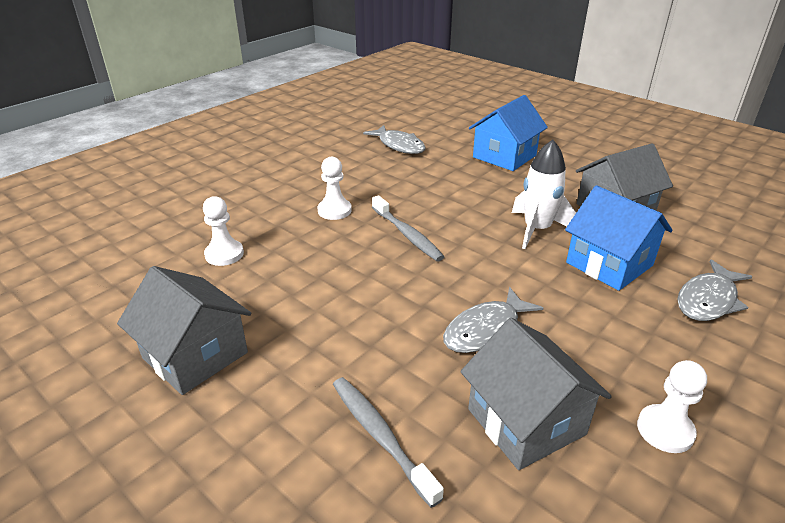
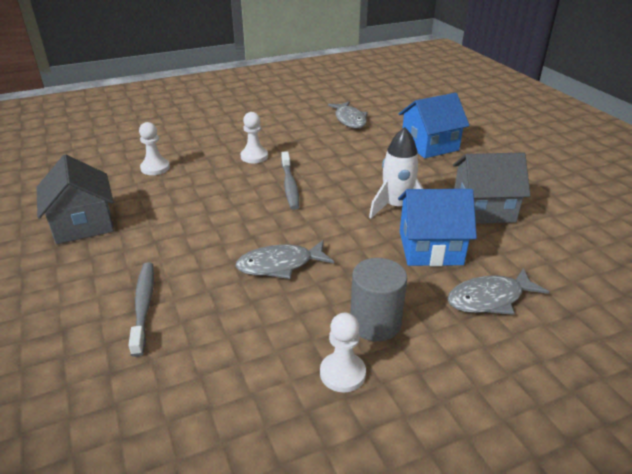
camera: 25 degrees right, 0 degrees up
(526, 421) = (246, 331): grey house -> none
(609, 264) = (430, 248): blue house -> blue house turned 75 degrees counterclockwise
(640, 362) = (375, 323): none -> grey cylinder

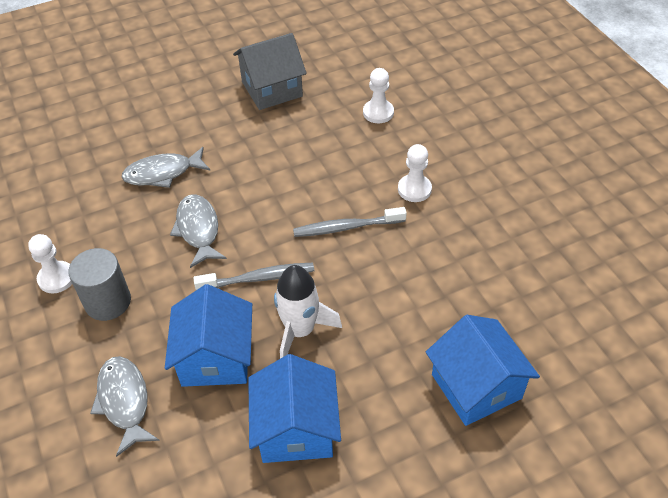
camera: 90 degrees right, 15 degrees up
(144, 306) = (155, 150): grey toothbrush -> grey toothbrush (258, 278)
(349, 120) = (548, 285): grey fish -> grey fish (163, 173)
(483, 208) = (296, 429): grey house -> blue house

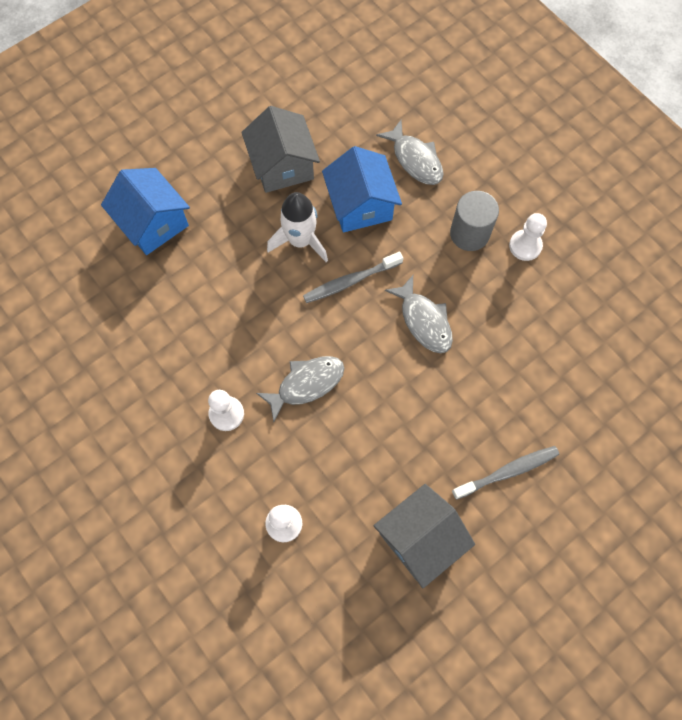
camera: 165 degrees right, 20 degrees up
(163, 173) = (489, 381): grey fish -> grey fish (306, 384)
(296, 429) = (282, 166): blue house -> grey house
(346, 227) = (285, 352): grey toothbrush -> grey toothbrush (507, 472)

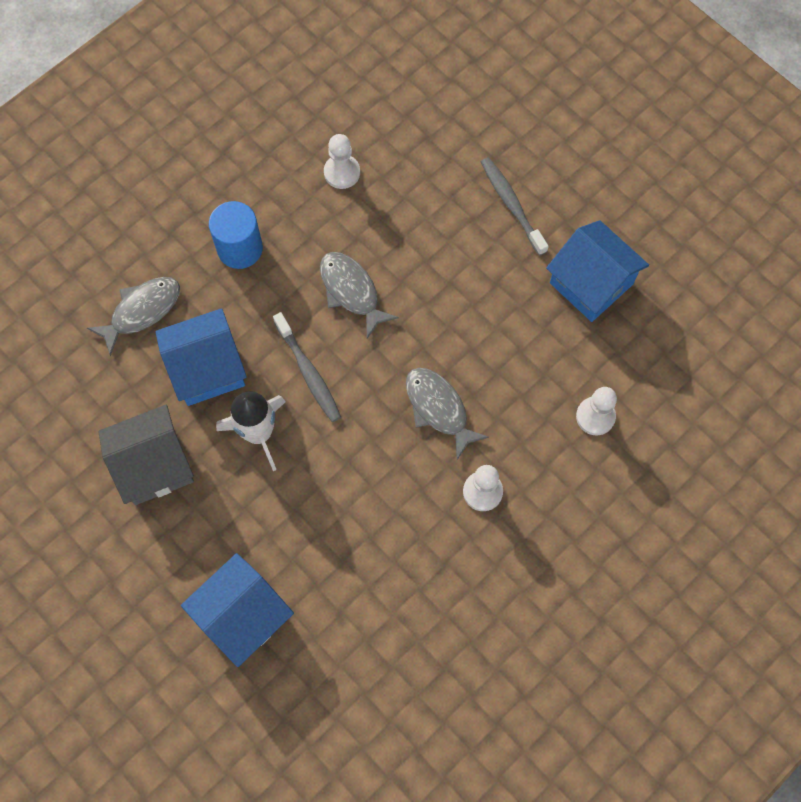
camera: 95 degrees left, 0 degrees up
(420, 539) = (591, 283): grey house -> blue house
(424, 320) = (351, 291): grey fish -> grey fish turned 90 degrees counterclockwise
(469, 233) = (240, 248): grey cylinder -> blue cylinder
(525, 246) = (252, 191): white pawn -> white pawn (342, 172)

